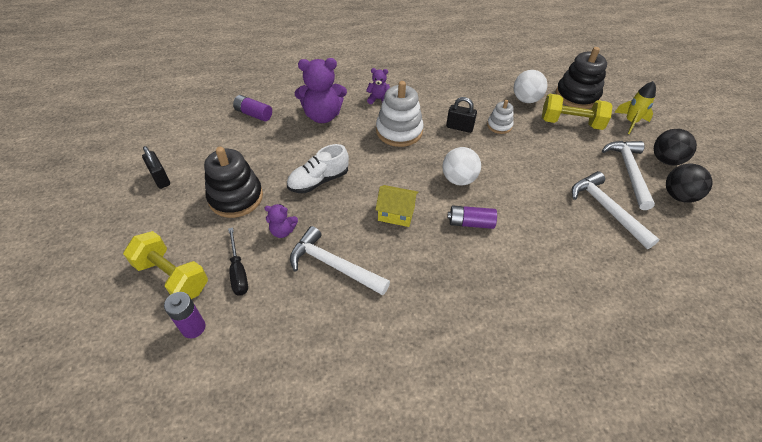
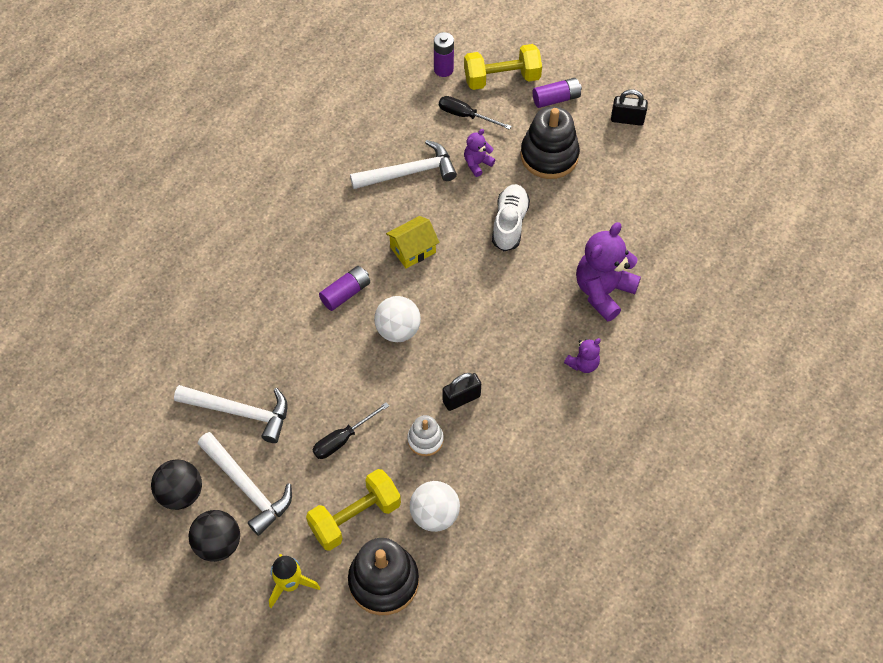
camera: 135 degrees right, 10 degrees up
(254, 114) = (663, 235): purple battery -> purple battery (556, 99)
(399, 131) = (511, 339): white stacking toy -> none
(548, 155) = (342, 439): none -> black screwdriver

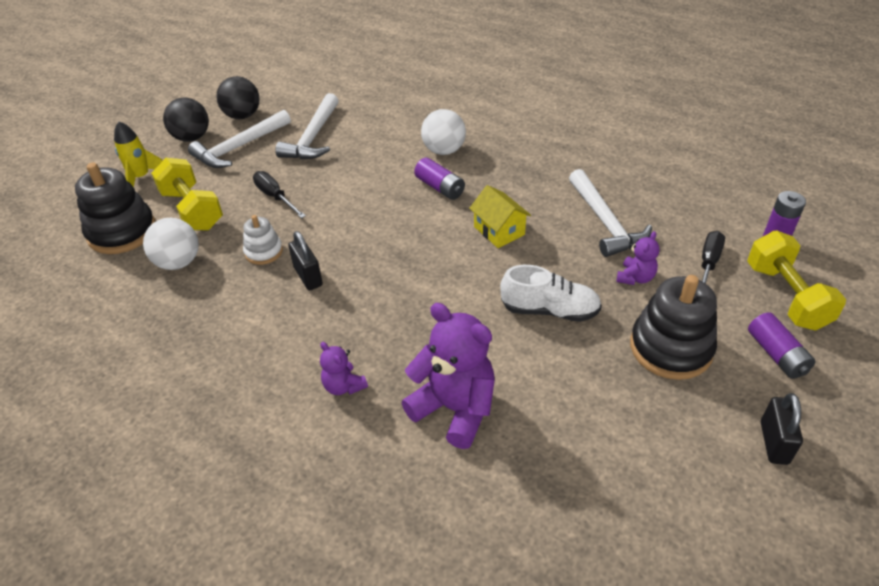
camera: 90 degrees right, 15 degrees down
(398, 330) = (396, 225): white ball -> white ball (444, 150)
(477, 163) = (635, 278): purple teddy bear -> purple teddy bear turned 75 degrees clockwise

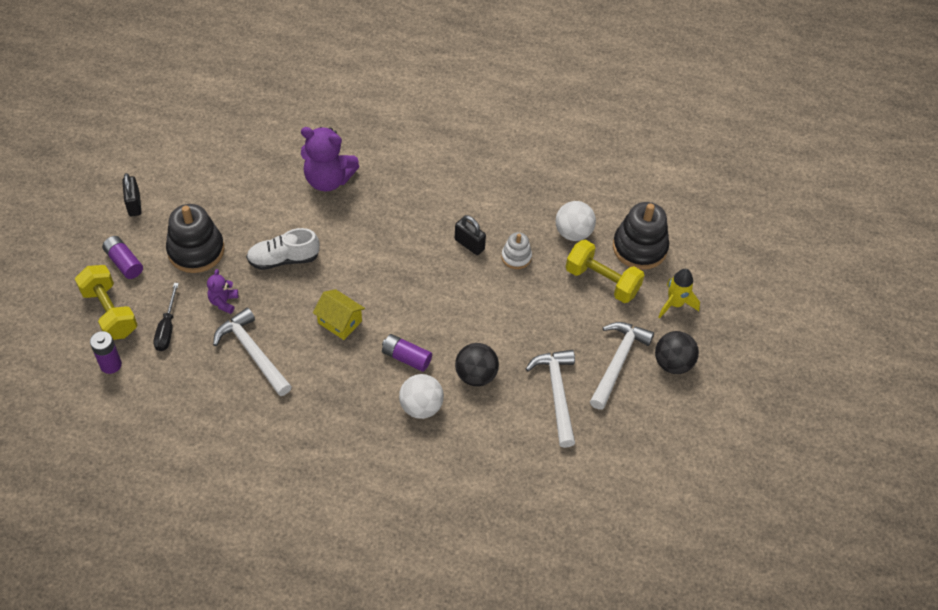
camera: 155 degrees right, 10 degrees up
(242, 116) = (648, 407): black ball -> black ball (476, 375)
(275, 197) = (543, 311): black screwdriver -> none
(343, 386) = (402, 177): purple teddy bear -> none

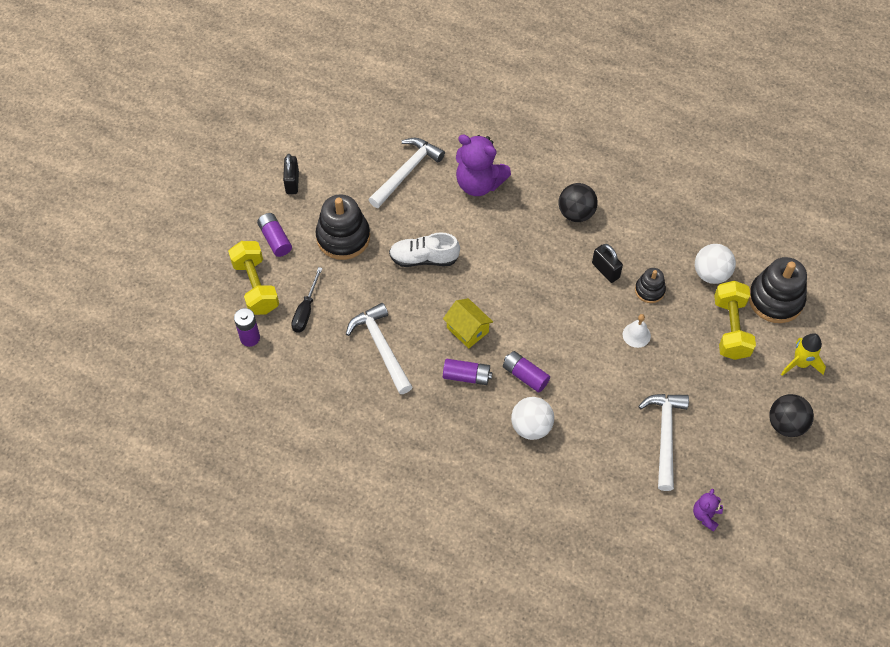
camera: 15 degrees right, 5 degrees up
(223, 302) = (361, 293): purple teddy bear -> purple teddy bear (706, 515)
(346, 367) = (466, 376): none -> purple battery
(476, 375) = (589, 404): black ball -> black ball (576, 213)
(511, 301) = (636, 335): none -> white bell
(516, 257) = (649, 290): white stacking toy -> black stacking toy
(602, 281) = (731, 328): yellow dumbbell -> yellow dumbbell turned 45 degrees clockwise
(617, 362) = (731, 413): white hammer -> white hammer (406, 172)

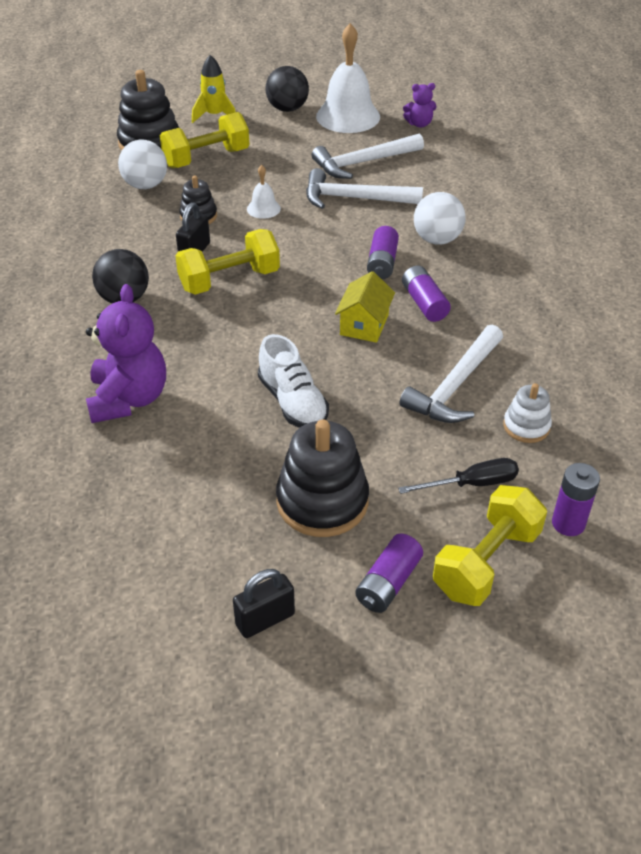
camera: 120 degrees left, 15 degrees down
(325, 363) = (526, 426): none -> white stacking toy
(406, 172) = (154, 483): white hammer -> white hammer (354, 198)
(561, 277) = (229, 280): none -> yellow dumbbell
(748, 465) = (348, 116): none -> white bell

